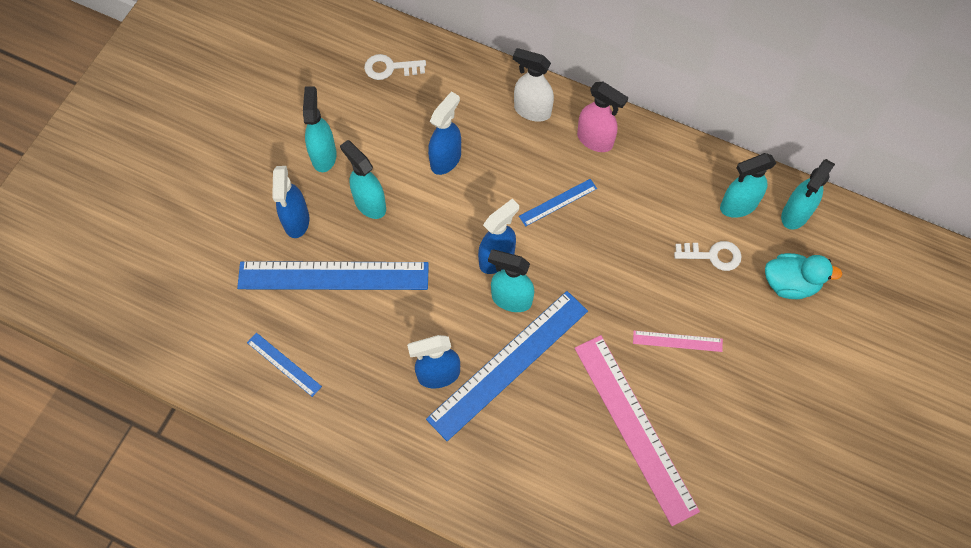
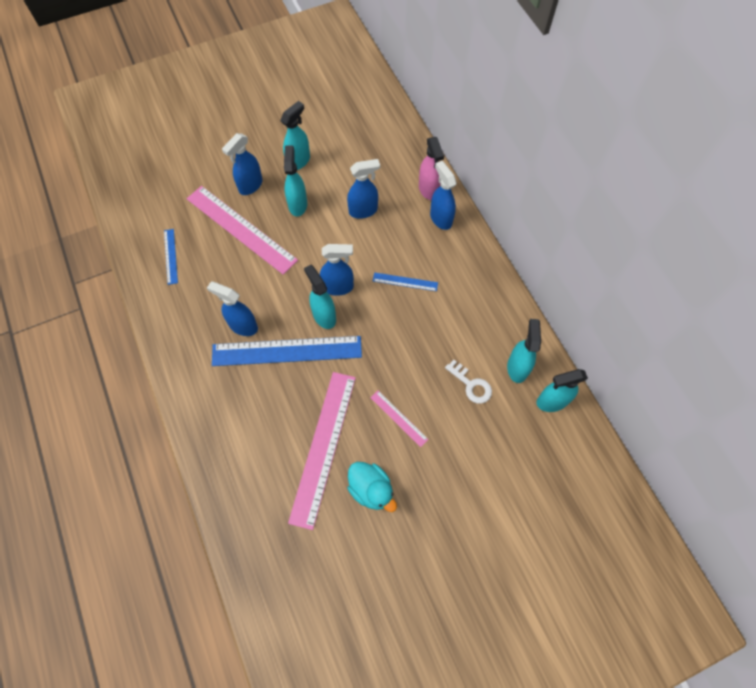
camera: 40 degrees right, 0 degrees up
(333, 276) = (241, 229): blue ruler -> pink ruler
(390, 68) = (381, 139): white key -> none
(532, 110) = (440, 218): white spray bottle -> blue spray bottle
(595, 140) = (463, 262): pink spray bottle -> pink spray bottle (428, 189)
(738, 206) = (517, 367): turquoise spray bottle -> turquoise spray bottle turned 75 degrees clockwise
(790, 283) = (506, 441): turquoise duck -> turquoise duck (371, 489)

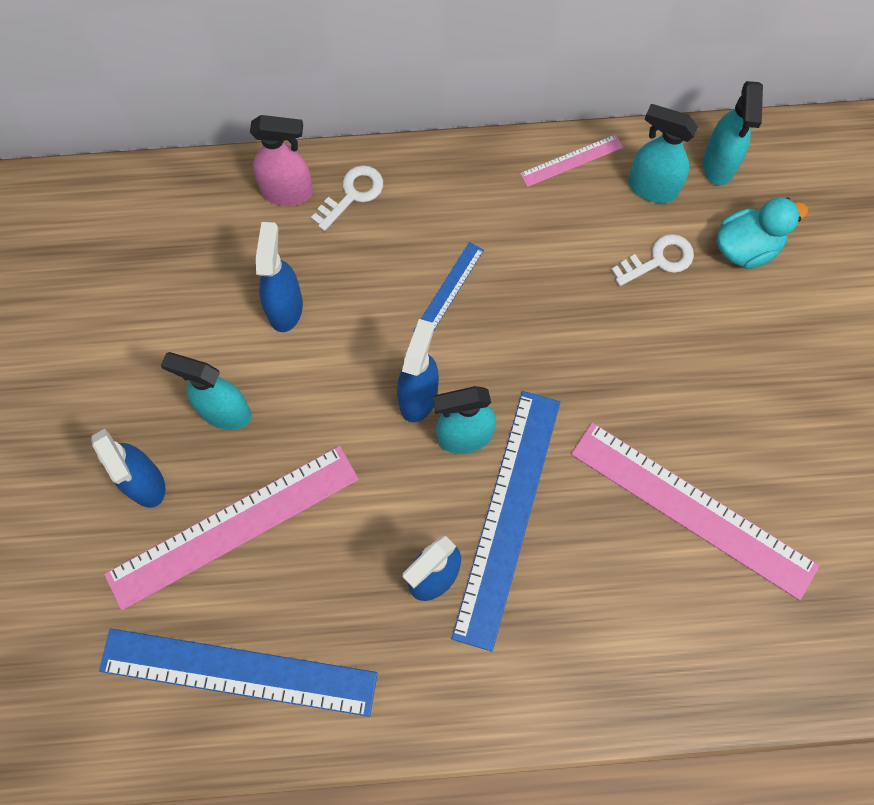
camera: 70 degrees left, 5 degrees up
(170, 256) = (238, 672): blue ruler -> blue ruler, size x2.18
(298, 161) = (130, 381): turquoise spray bottle -> none
(371, 489) = (779, 459): turquoise duck -> turquoise duck (746, 247)
(399, 418) = (679, 381): pink ruler -> pink ruler (571, 160)
(440, 218) = (352, 194): blue spray bottle -> white key

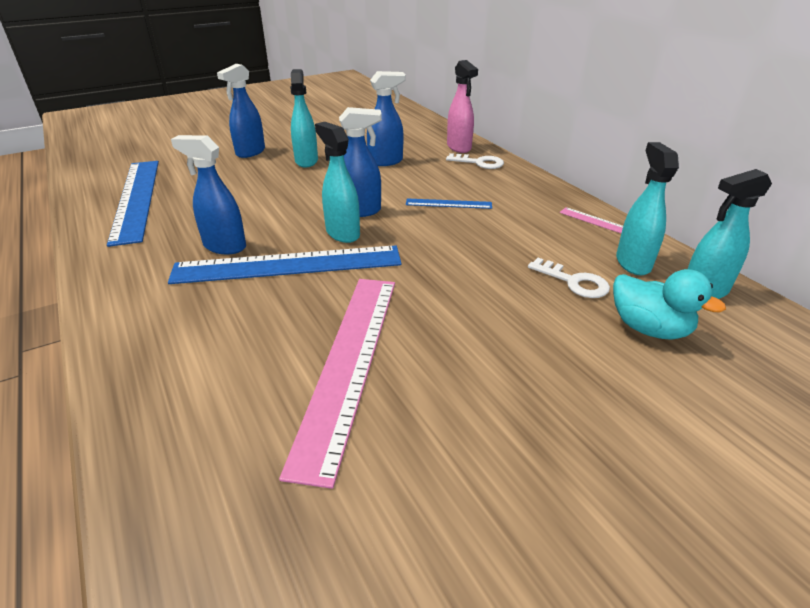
camera: 65 degrees right, 35 degrees down
(233, 526) = (234, 177): pink ruler -> none

